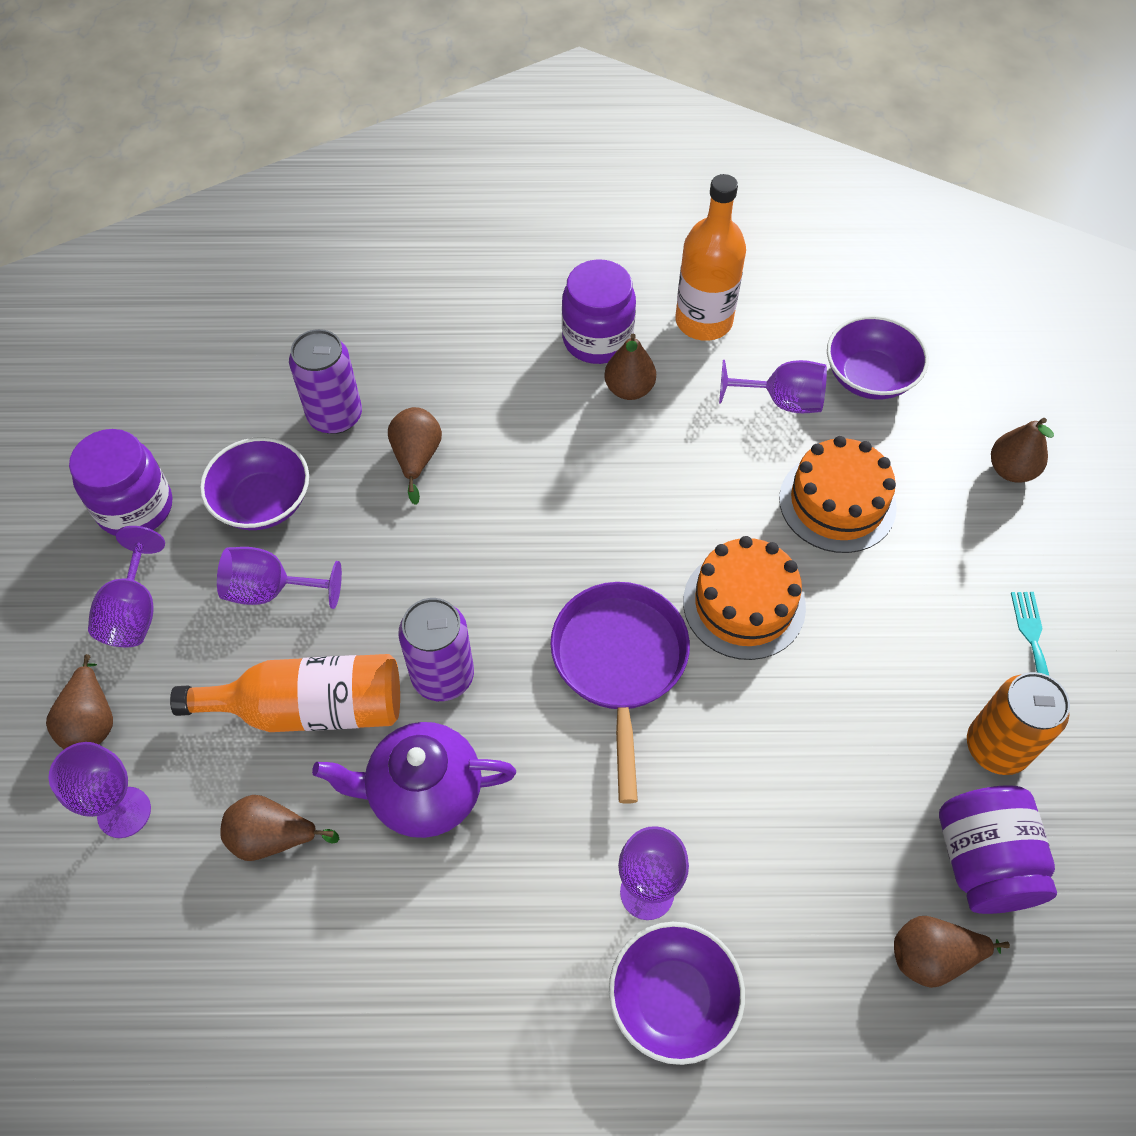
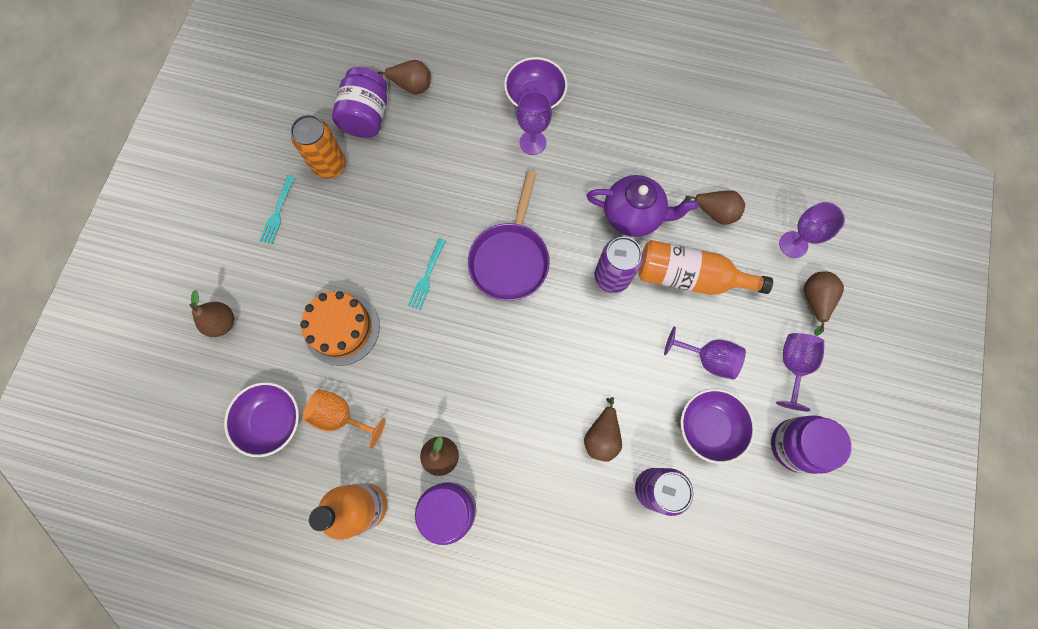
camera: 165 degrees left, 15 degrees up
(744, 604) = (427, 276): orange cake -> turquoise fork
(782, 401) = (341, 416): purple goblet -> orange goblet

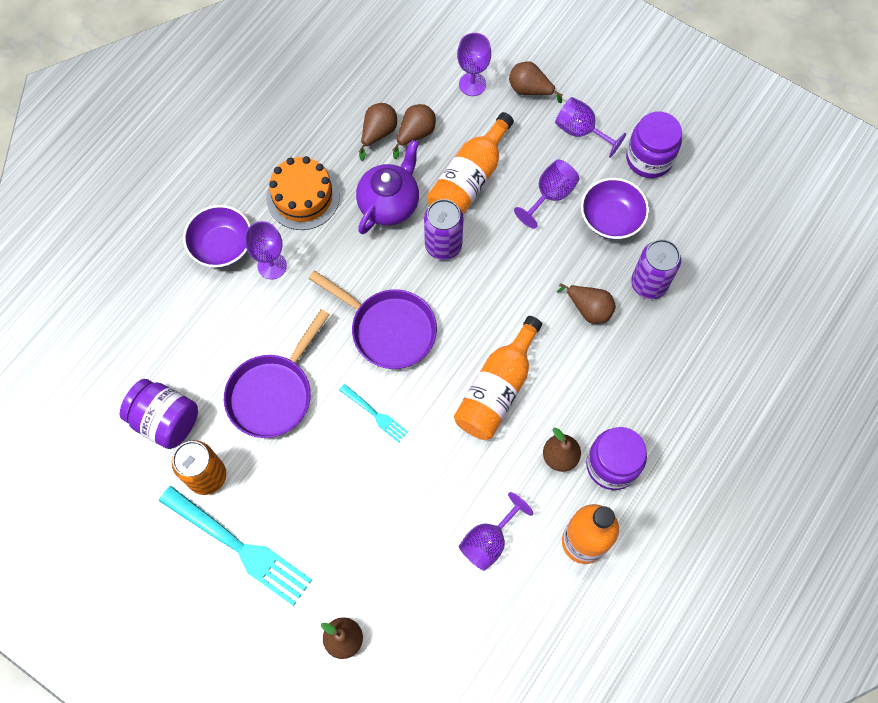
camera: 70 degrees left, 5 degrees down
(272, 421) = (469, 611): purple bowl -> none
(278, 212) = (239, 547): turquoise fork -> turquoise fork, size x2.05
(341, 416) = (488, 541): orange goblet -> purple goblet
(342, 328) = (398, 515): orange cake -> orange cake (303, 197)
(411, 86) = (150, 363): brown pear -> brown pear (378, 133)
(418, 188) = (273, 393): none -> purple pan
(487, 375) = (497, 389): none -> orange bottle

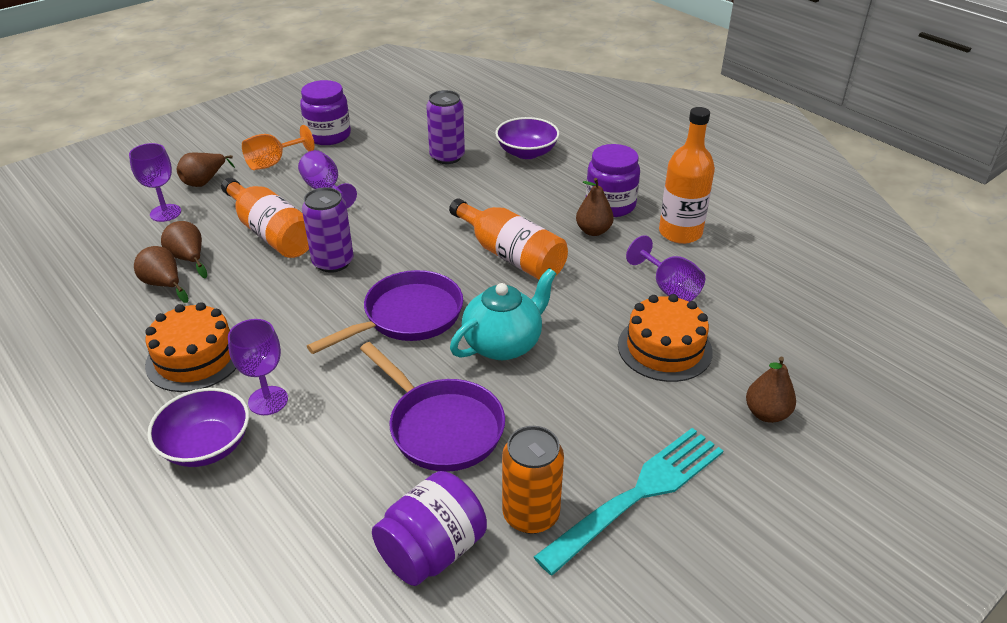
camera: 75 degrees left, 30 degrees down
(375, 414) = (503, 344): turquoise fork -> turquoise teapot
(389, 203) = (257, 291): purple teapot -> none
(403, 547) = (664, 348): none -> orange cake
(581, 131) = (273, 163): purple goblet -> orange goblet
(589, 309) = (454, 190): brown pear -> none
(611, 218) = (372, 163): purple bowl -> purple bowl (527, 152)

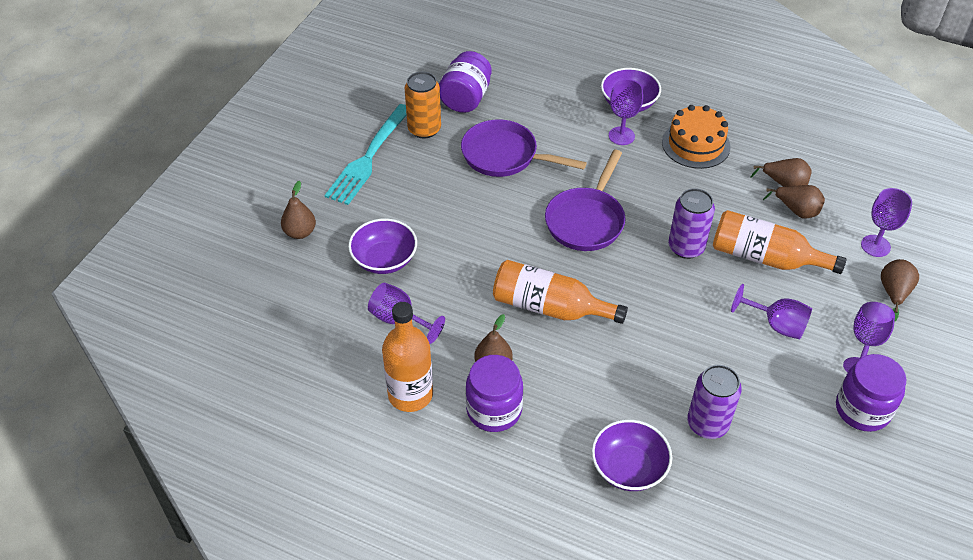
camera: 155 degrees right, 10 degrees up
(273, 163) = (866, 343): orange goblet -> purple goblet
(503, 344) = (502, 223): turquoise teapot -> none
(664, 348) = (384, 259): orange cake -> purple bowl

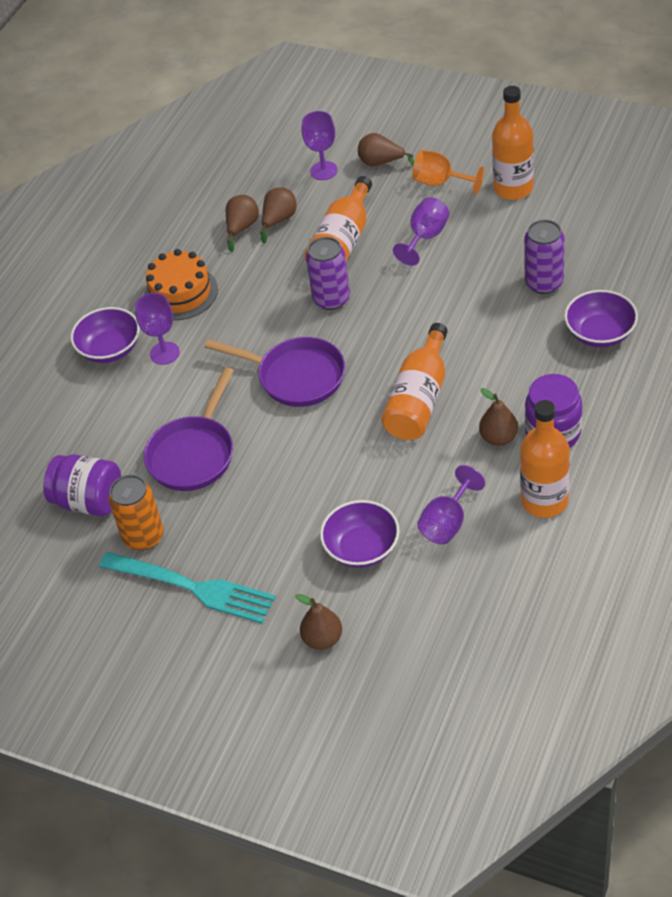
camera: 85 degrees left, 0 degrees up
(862, 409) = (513, 188): purple jar -> orange bottle
(866, 343) = (440, 182): purple goblet -> orange goblet

